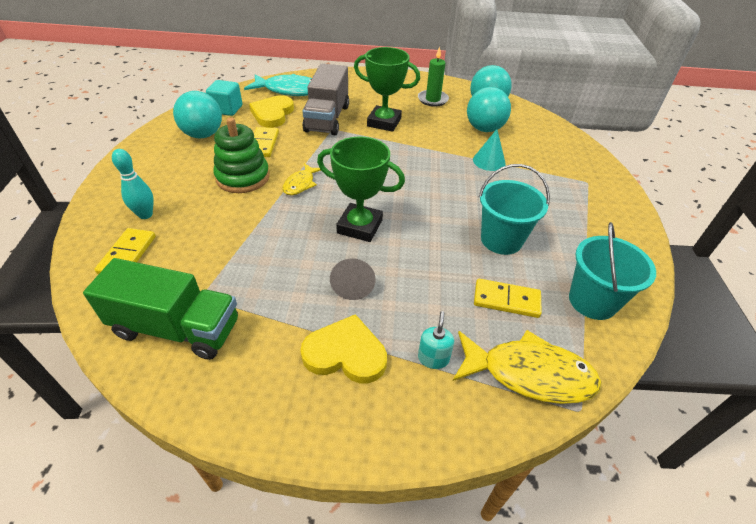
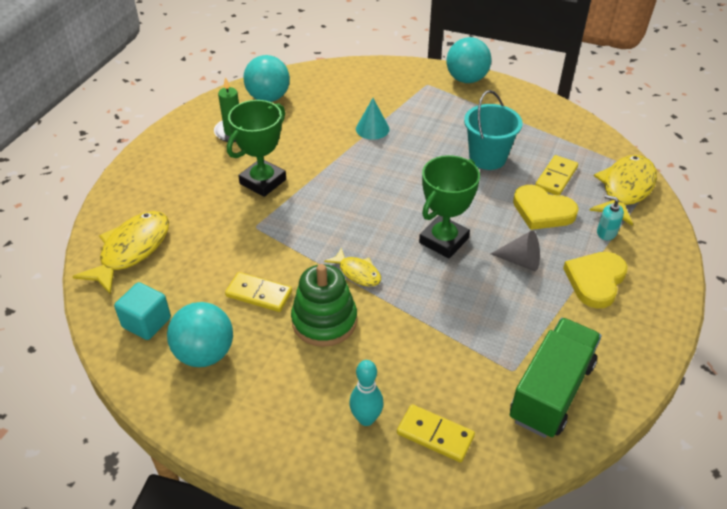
camera: 70 degrees left, 0 degrees up
(272, 114) = (187, 276): yellow heart -> yellow heart (542, 211)
(289, 90) = (131, 250): turquoise fish -> yellow fish
(327, 118) = (228, 226): grey truck -> none
(484, 129) = (314, 114): turquoise ball -> turquoise ball (466, 79)
(592, 301) = (565, 136): turquoise bucket -> none

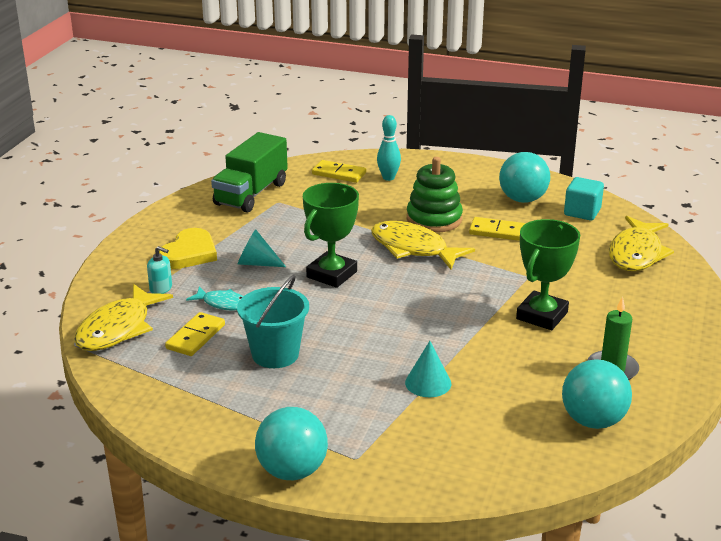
camera: 175 degrees right, 15 degrees down
(357, 272) = (413, 248): yellow fish -> yellow fish, size x1.83
(520, 261) = (256, 263): grey cone -> turquoise cone
(542, 211) = (222, 303): yellow heart -> turquoise fish

